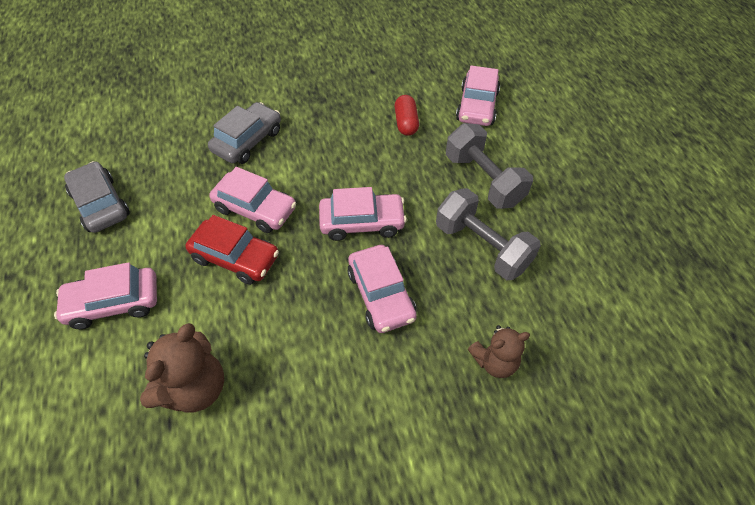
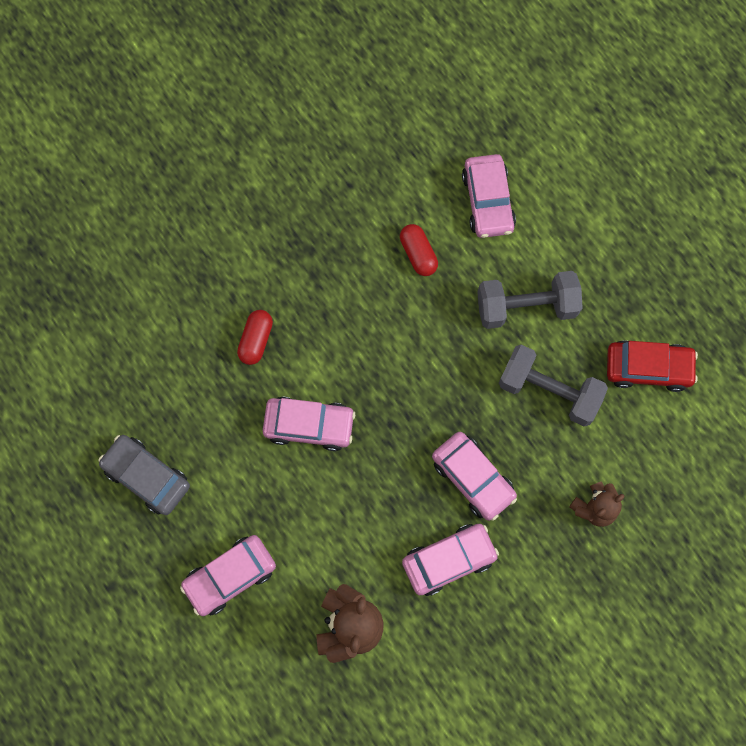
camera: 20 degrees left, 20 degrees up
(235, 257) = (318, 488): red car -> red car (648, 368)
(247, 141) = (256, 340): grey car -> red capsule
(362, 222) = (423, 403): pink car -> pink car (449, 560)
(483, 180) = (526, 307): grey dumbbell -> grey dumbbell turned 45 degrees counterclockwise

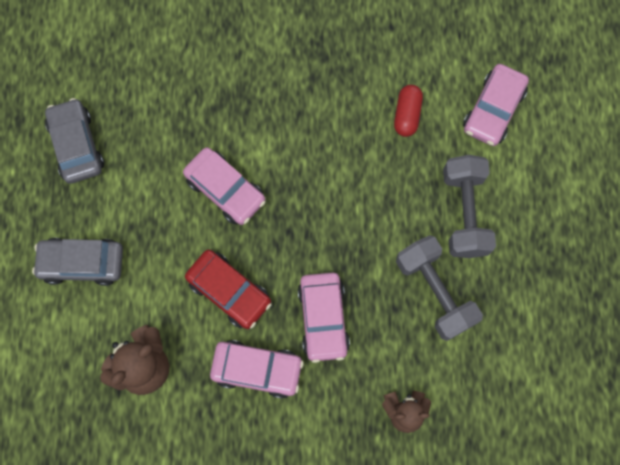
camera: 35 degrees right, 0 degrees up
(230, 576) = (82, 263): pink car -> grey car
(256, 340) = (232, 98): red capsule -> none
(526, 307) = (464, 213): grey dumbbell -> grey dumbbell turned 60 degrees clockwise
(648, 368) = (531, 329): red car -> red car (229, 291)

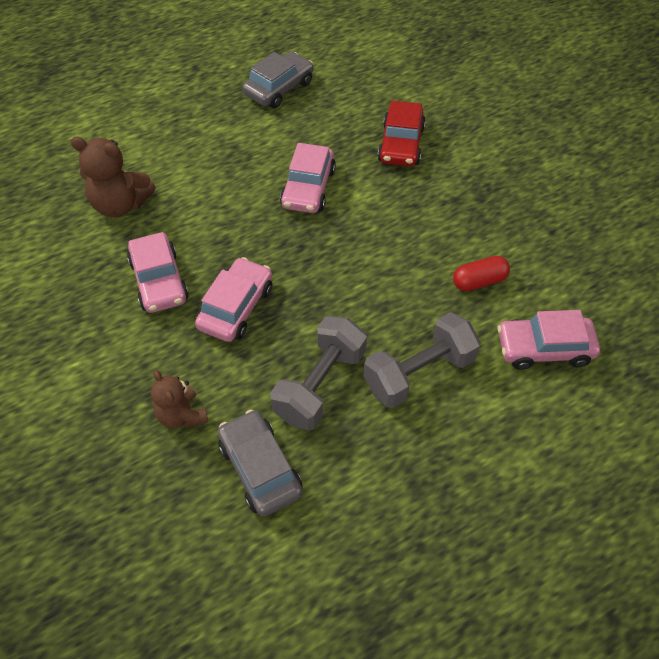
camera: 60 degrees right, 20 degrees down
(82, 263) = (185, 132): grey car -> grey car (260, 468)
(229, 291) = (219, 230): red car -> red car (401, 144)
(323, 318) = (236, 307): pink car -> pink car turned 150 degrees clockwise

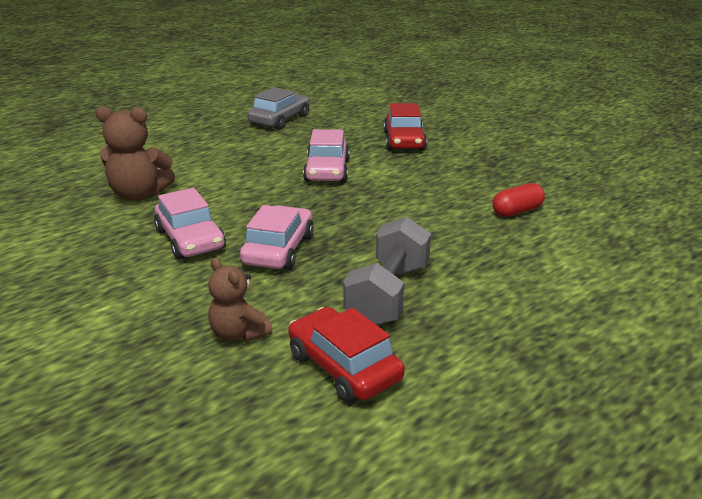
camera: 10 degrees left, 25 degrees down
(260, 468) = (344, 366): grey car -> red car
(419, 373) = (489, 275): grey dumbbell -> none
(544, 348) = (604, 247): pink car -> none

